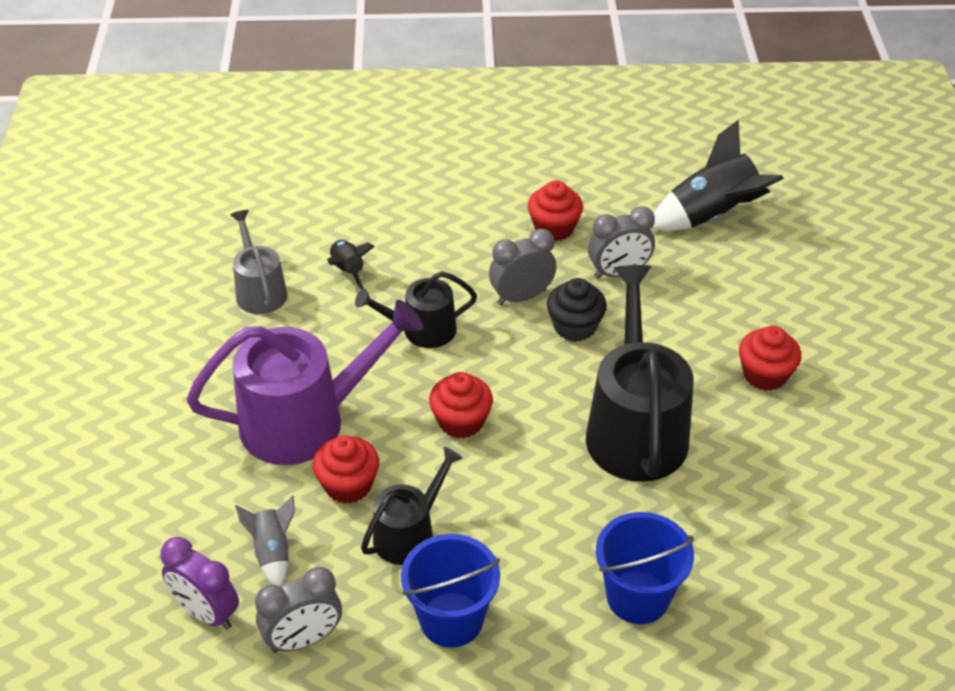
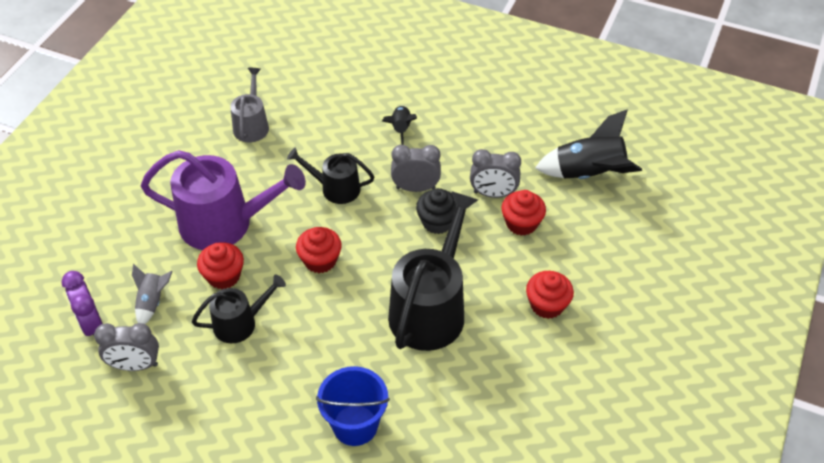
camera: 25 degrees right, 5 degrees up
(348, 271) = (314, 131): black rocket -> black rocket (400, 129)
(451, 619) = (229, 390): blue bucket -> none
(554, 228) = (470, 146): red cupcake -> red cupcake (521, 223)

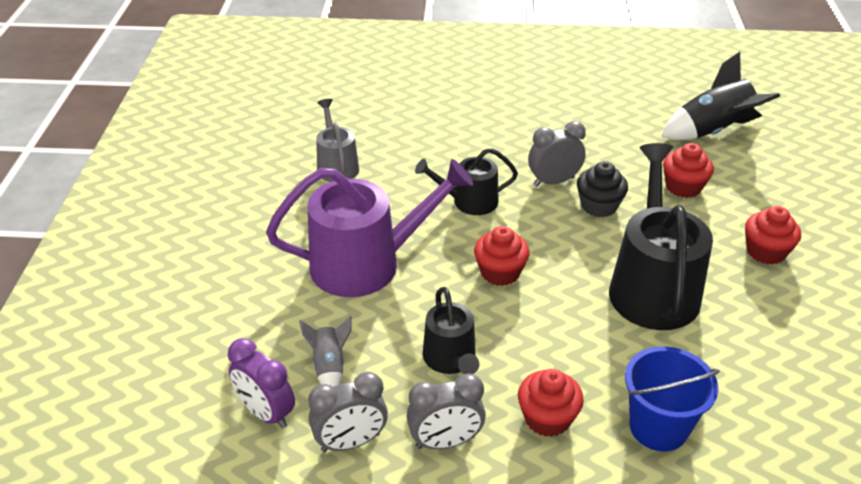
camera: 20 degrees left, 10 degrees down
(224, 276) = (399, 316): red cupcake -> red cupcake (547, 418)
(240, 323) = (451, 359): black watering can -> black watering can turned 120 degrees clockwise
(400, 129) = (500, 135): black rocket -> none
(493, 194) = (635, 168): grey clock -> grey clock (445, 442)

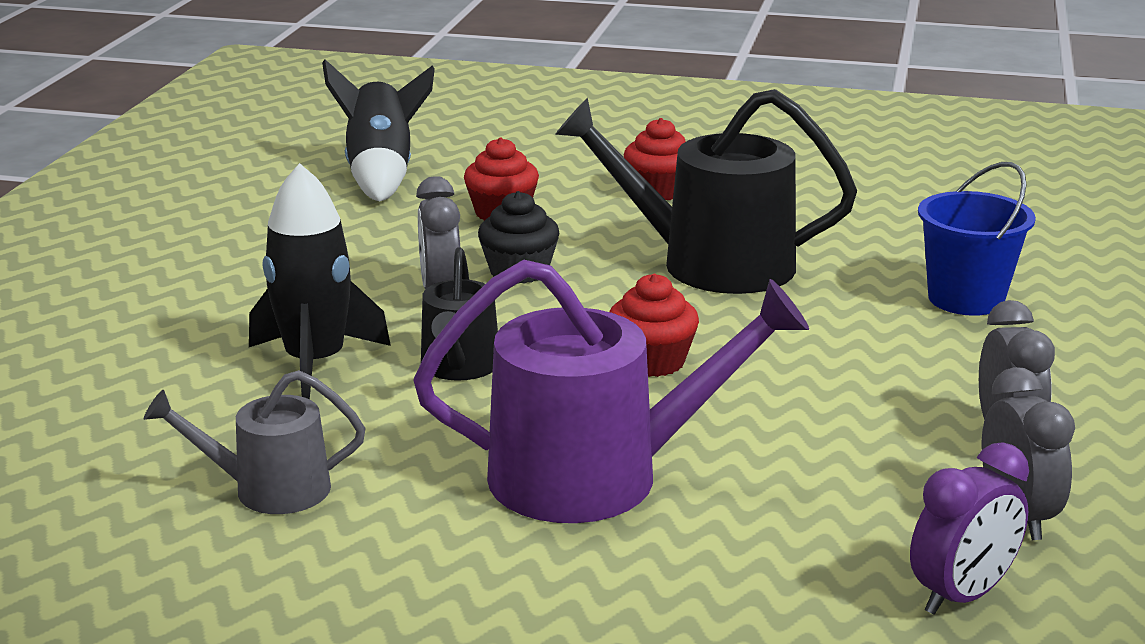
camera: 80 degrees left, 15 degrees down
(329, 367) = (854, 527): grey rocket -> none
(366, 264) = (595, 476): purple watering can -> purple watering can turned 90 degrees clockwise
(451, 359) = (841, 419): black watering can -> none
(457, 155) = (315, 364): none -> black rocket
(547, 418) = (956, 363): red cupcake -> none

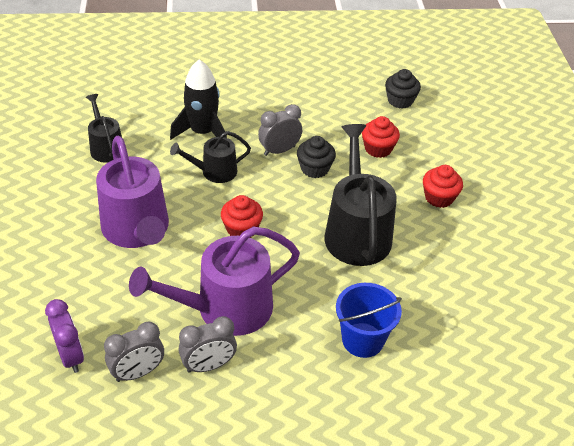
camera: 70 degrees right, 20 degrees up
(270, 489) = (106, 147): grey watering can -> black watering can
(381, 174) = (400, 101): black rocket -> black cupcake
(865, 405) = (225, 309): none -> purple watering can
(962, 596) = (71, 356): purple clock -> purple clock turned 150 degrees counterclockwise

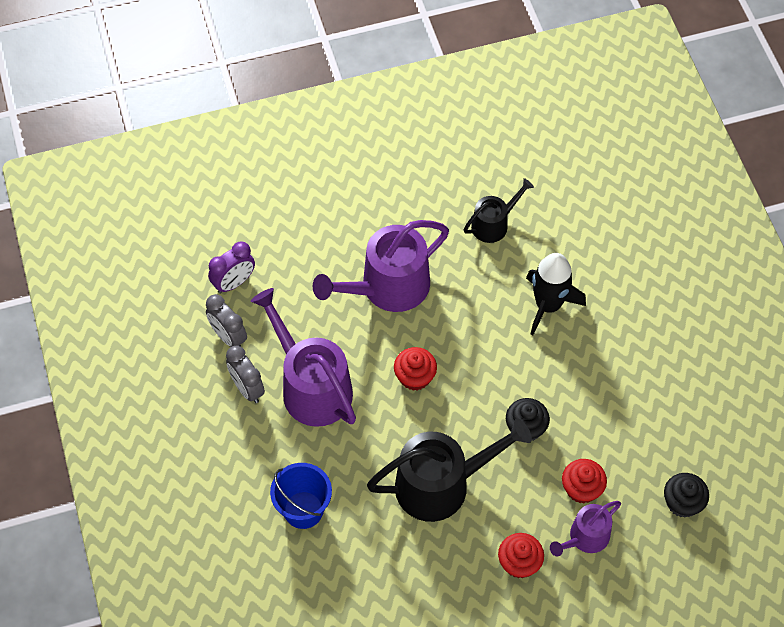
camera: 80 degrees right, 15 degrees up
(214, 172) = (489, 332): black watering can -> none
(279, 150) = (543, 387): grey clock -> none
(421, 156) = (585, 537): none -> purple watering can

